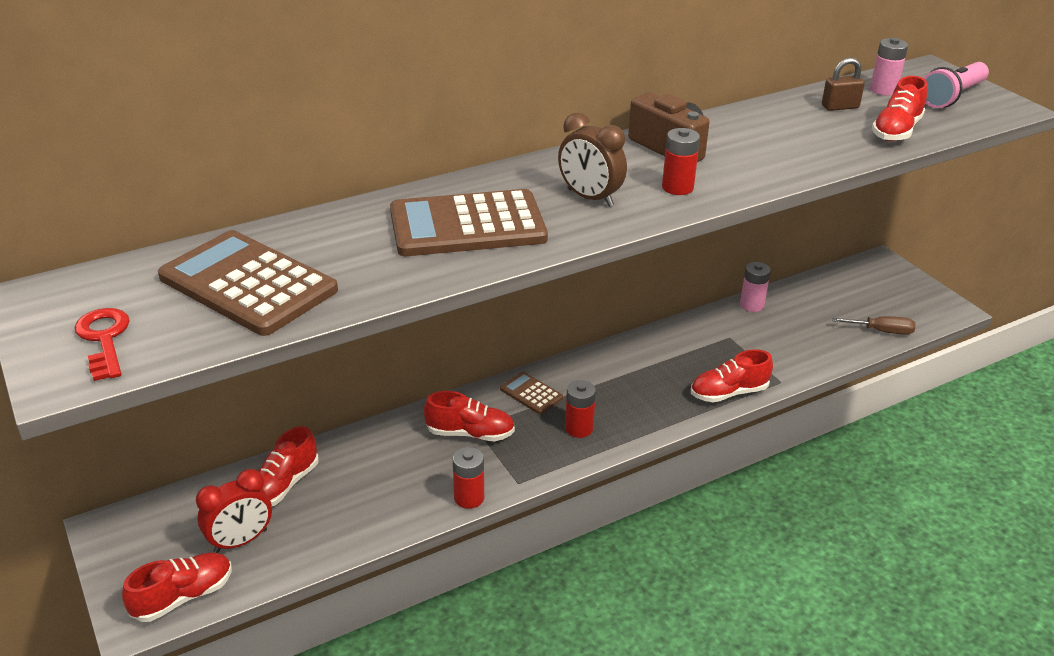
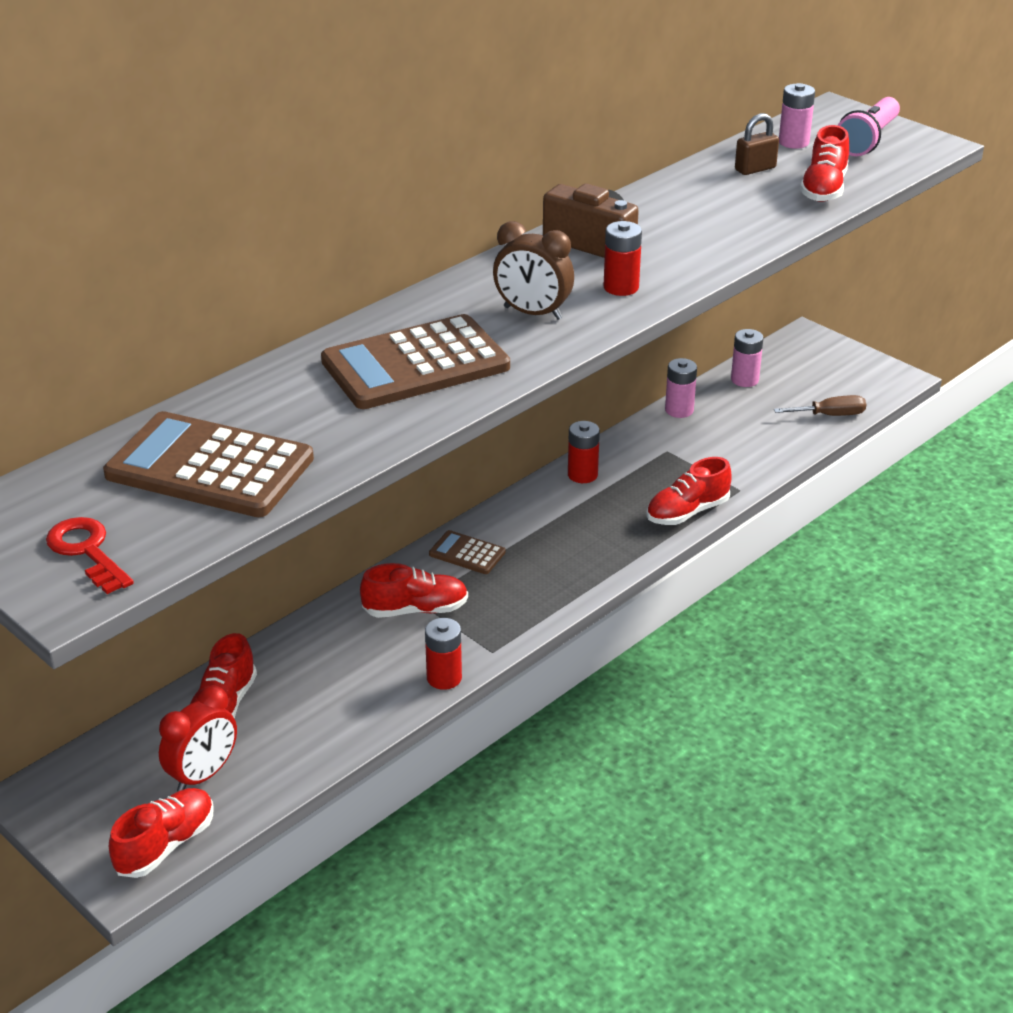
camera: 15 degrees left, 0 degrees up
(579, 428) = (536, 581): red battery -> red battery (582, 475)
(816, 289) = (744, 380): none -> pink battery

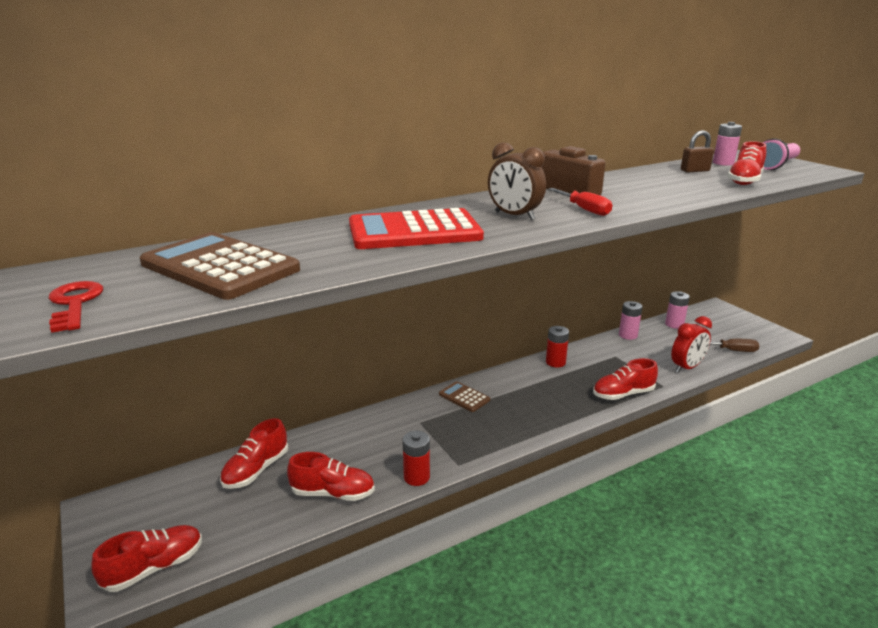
camera: 15 degrees right, 10 degrees down
(203, 775) = (214, 517): red clock -> red clock (686, 367)
(415, 364) = (414, 231): brown calculator -> red calculator
(415, 610) = (416, 427): red shoe -> red shoe (333, 493)
(621, 287) = (584, 210): red battery -> red screwdriver

